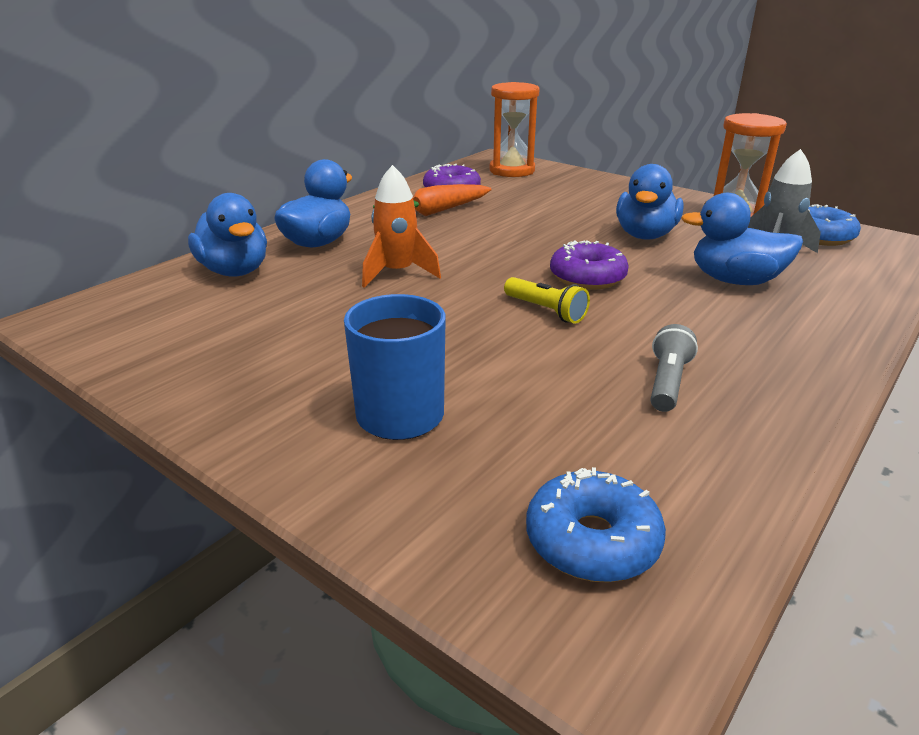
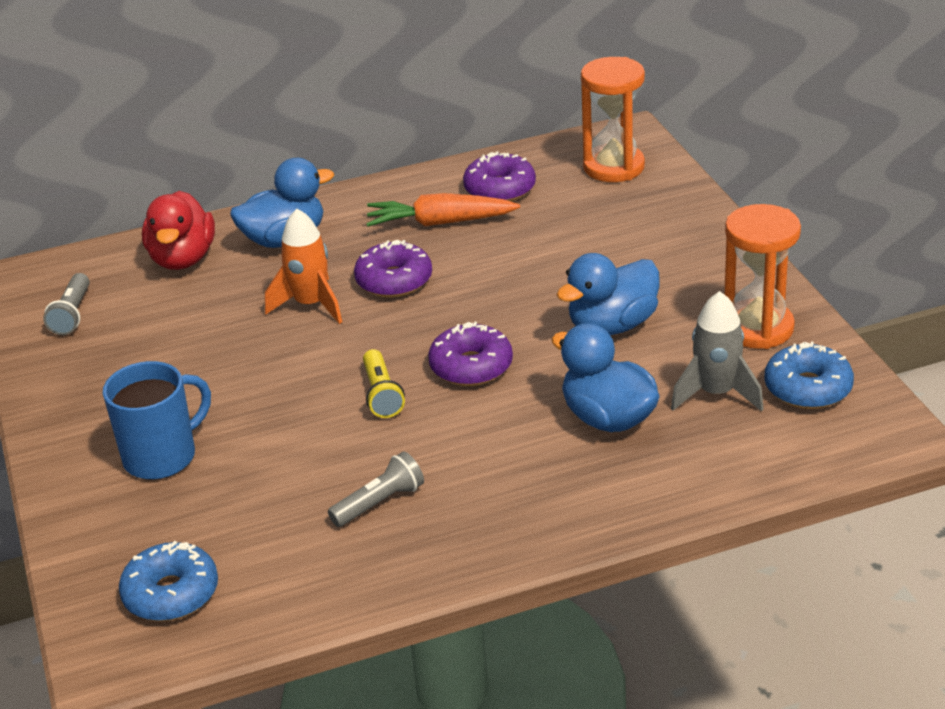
camera: 35 degrees right, 5 degrees up
(156, 331) = (72, 314): none -> grey flashlight
(235, 271) = (183, 259): blue duck -> red duck
(447, 246) = (394, 280): none -> purple donut

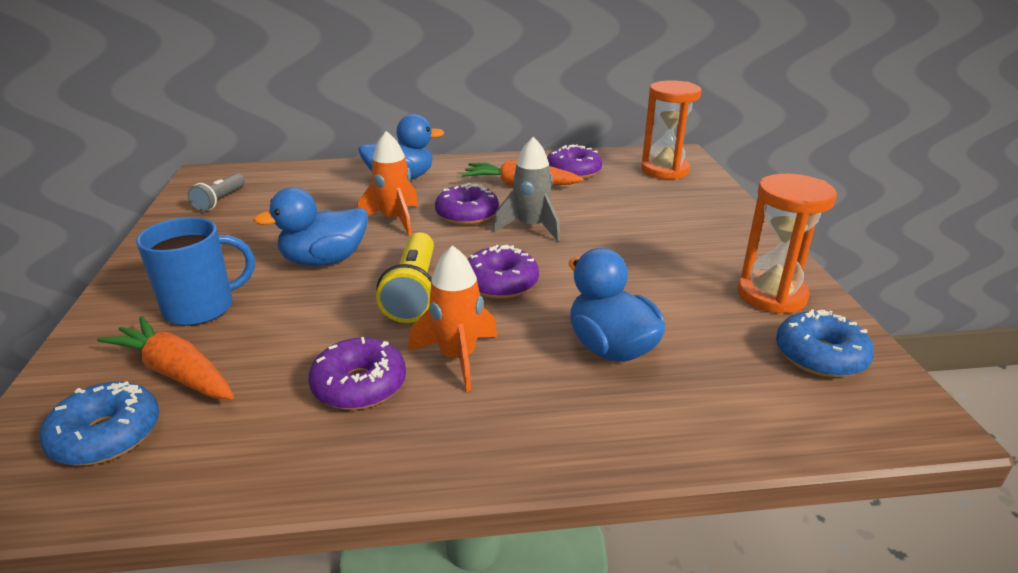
camera: 10 degrees right, 5 degrees down
(183, 259) = (322, 180): red duck -> none
(189, 526) = (175, 372): none -> orange carrot
(380, 503) = (359, 385): grey flashlight -> purple donut
(381, 395) = (413, 292): yellow flashlight -> yellow flashlight, size x1.58
(462, 458) = (457, 358): none -> orange rocket
(612, 325) = (636, 272): blue duck -> blue duck (324, 260)
(716, 393) = (724, 344): grey rocket -> grey rocket (531, 227)

